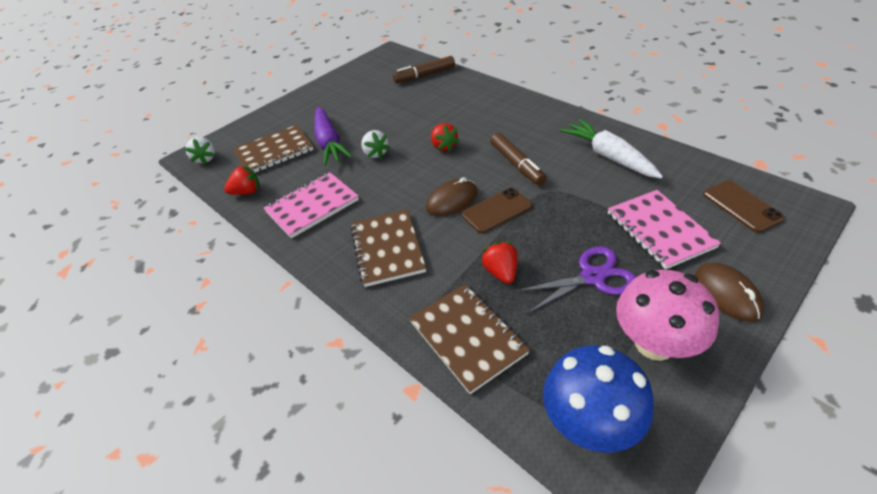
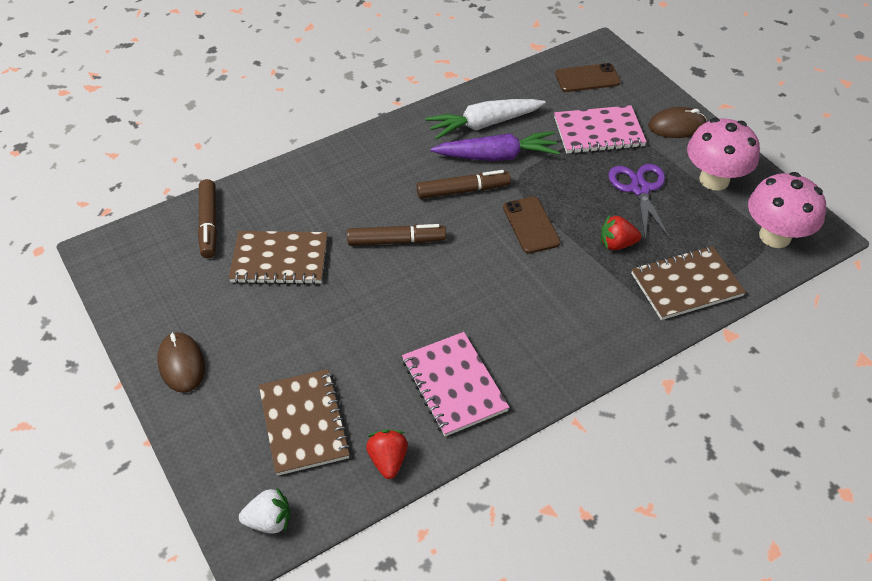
camera: 80 degrees left, 5 degrees up
(329, 143) = (320, 354): purple carrot -> purple carrot (496, 156)
(375, 153) = (374, 307): white strawberry -> none
(387, 249) = (556, 323): brown notebook -> brown notebook (279, 260)
(443, 146) = (396, 241): red strawberry -> brown marker
(452, 200) = (500, 255): brown mouse -> brown mouse (181, 364)
(589, 423) = (775, 236): blue mushroom -> pink mushroom

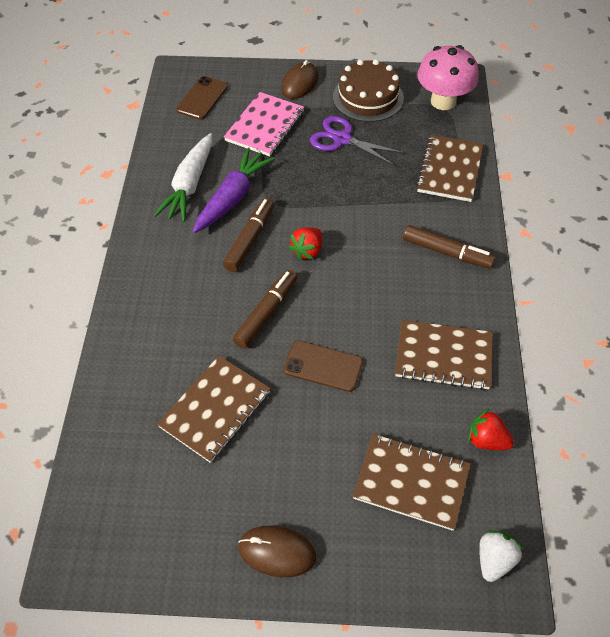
camera: 55 degrees left, 5 degrees up
(209, 224) = (120, 445): brown marker -> brown marker (446, 252)
(454, 385) = (443, 356): pink notebook -> brown notebook
(531, 225) = (323, 219): brown phone -> brown phone (323, 366)
(616, 244) = (383, 183): red strawberry -> red strawberry (307, 251)
(714, 180) = (368, 97): pink mushroom -> brown cake

